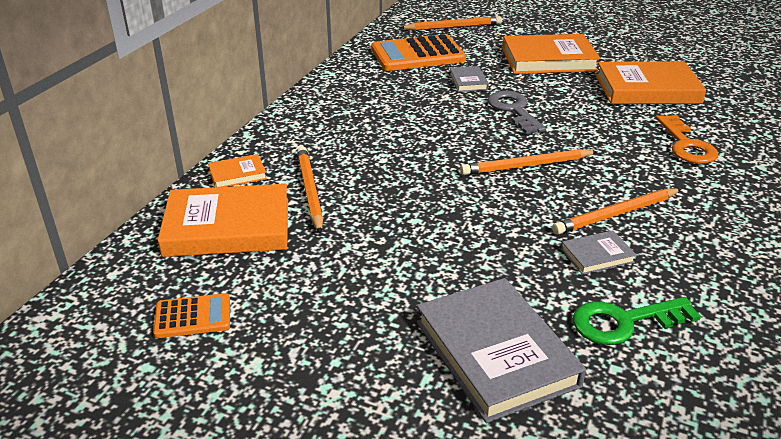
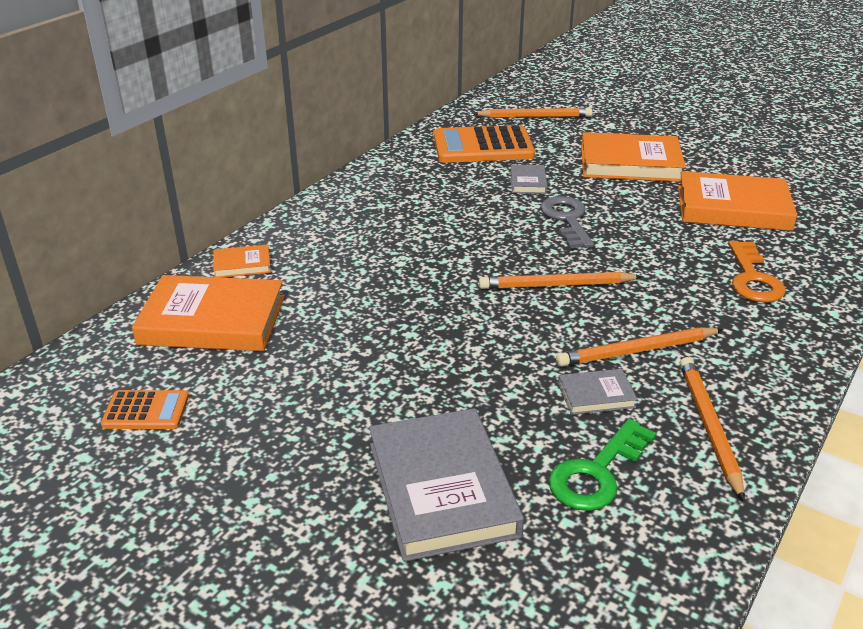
camera: 10 degrees right, 0 degrees up
(310, 191) = (310, 290): orange pencil -> orange pencil (709, 427)
(624, 322) = (597, 473): green key -> green key turned 45 degrees counterclockwise

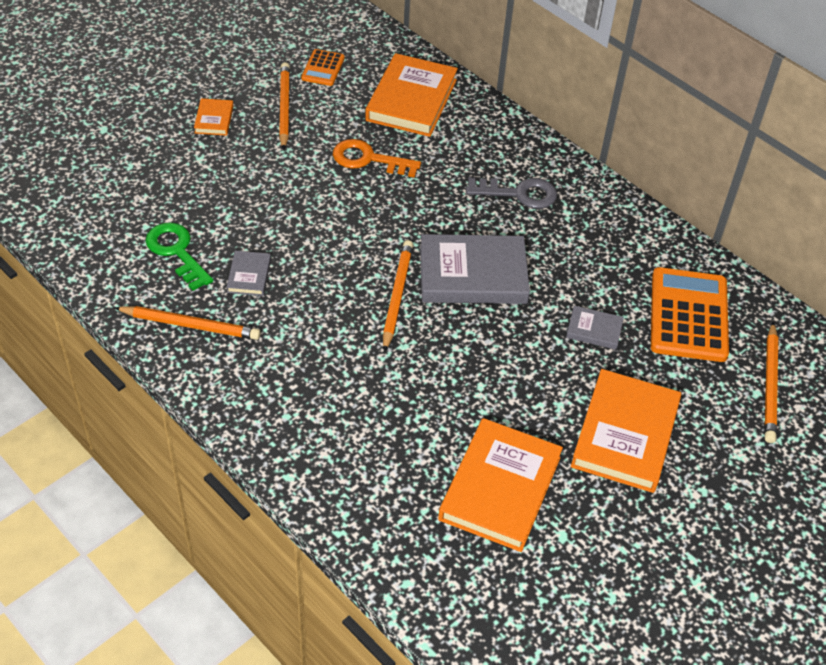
camera: 100 degrees right, 15 degrees up
(242, 265) = (484, 119): orange book -> orange book (214, 119)
(442, 489) = (197, 179): grey book -> grey book (473, 274)
(567, 220) = (508, 337): grey key -> grey key (519, 193)
(637, 351) = (289, 317): orange pencil -> orange pencil (284, 107)
(753, 278) = (362, 441): orange key -> orange key (368, 159)

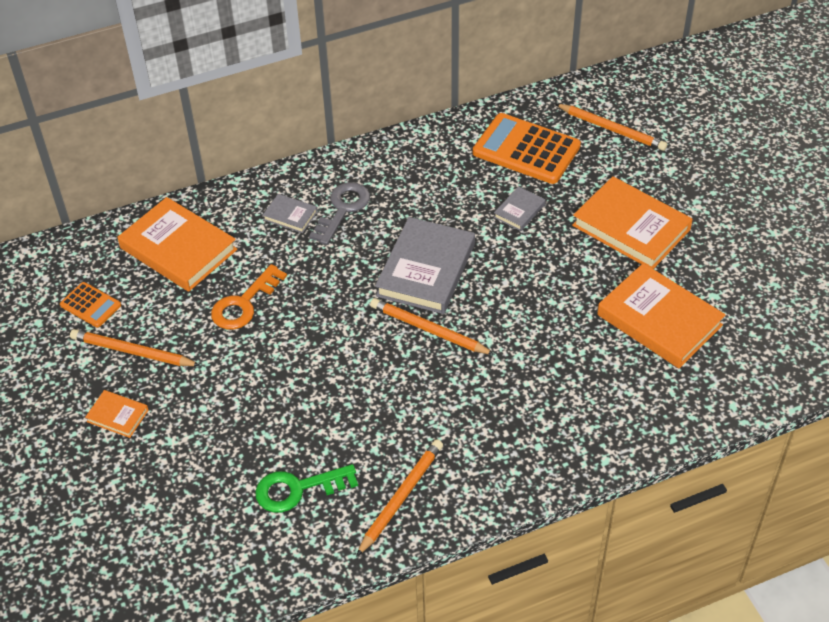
camera: 65 degrees left, 0 degrees up
(249, 275) = (356, 435): grey book -> grey book (290, 216)

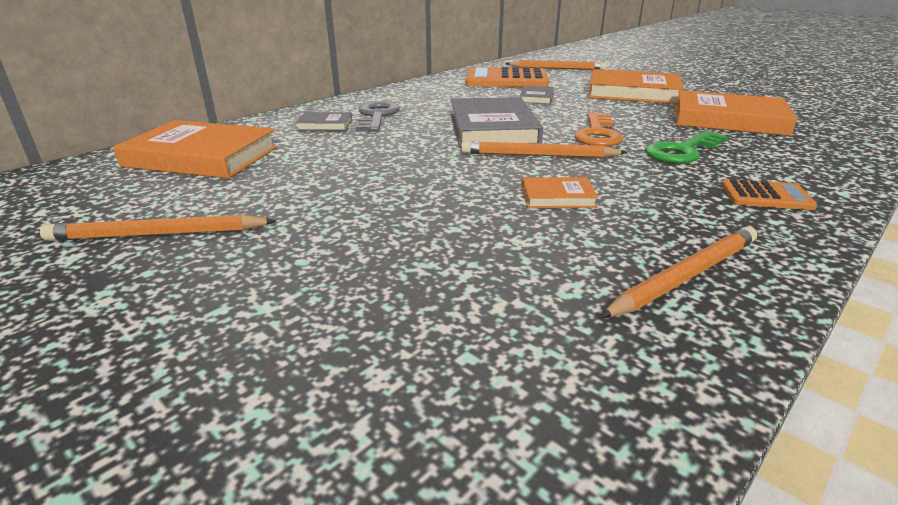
camera: 25 degrees left, 20 degrees down
(90, 305) = (78, 210): orange calculator -> orange calculator (766, 196)
(117, 416) = (146, 302): orange book -> orange book (557, 197)
(244, 303) = (308, 174): orange key -> orange key (597, 134)
(298, 489) = (528, 307): green key -> green key (682, 151)
(401, 497) = (685, 276): orange pencil -> orange pencil turned 45 degrees clockwise

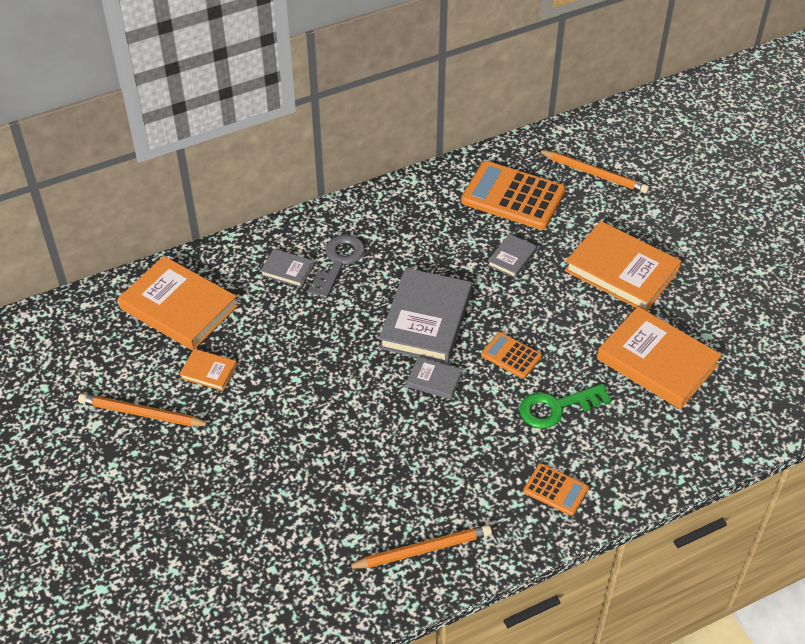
camera: 20 degrees right, 20 degrees up
(538, 155) = (434, 380): orange pencil -> grey book
(557, 197) = (407, 446): orange book -> orange book (208, 372)
(597, 134) = (511, 356): orange key -> orange calculator

